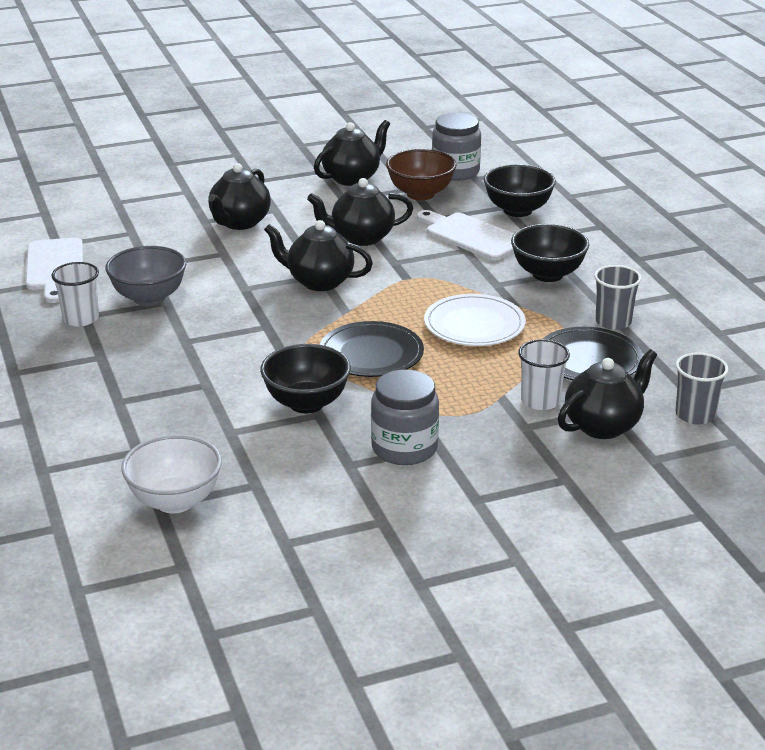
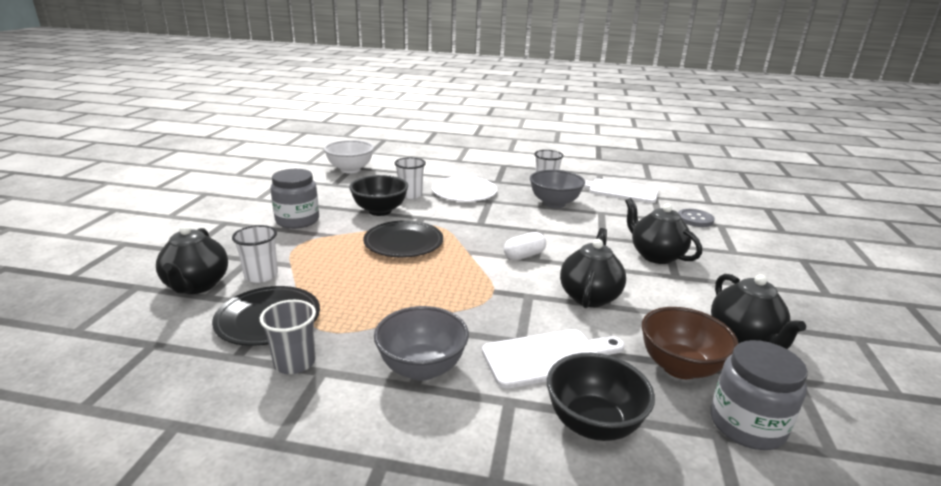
camera: 120 degrees right, 5 degrees down
(113, 215) = (695, 219): none -> grey button
(227, 403) = (410, 195): none -> white cup
(319, 282) = (524, 256): black teapot -> white capsule
(474, 325) = (387, 291): white plate -> white plate (464, 192)
(547, 274) = (422, 368): black bowl -> grey bowl
(695, 415) = (129, 330): grey cup -> none

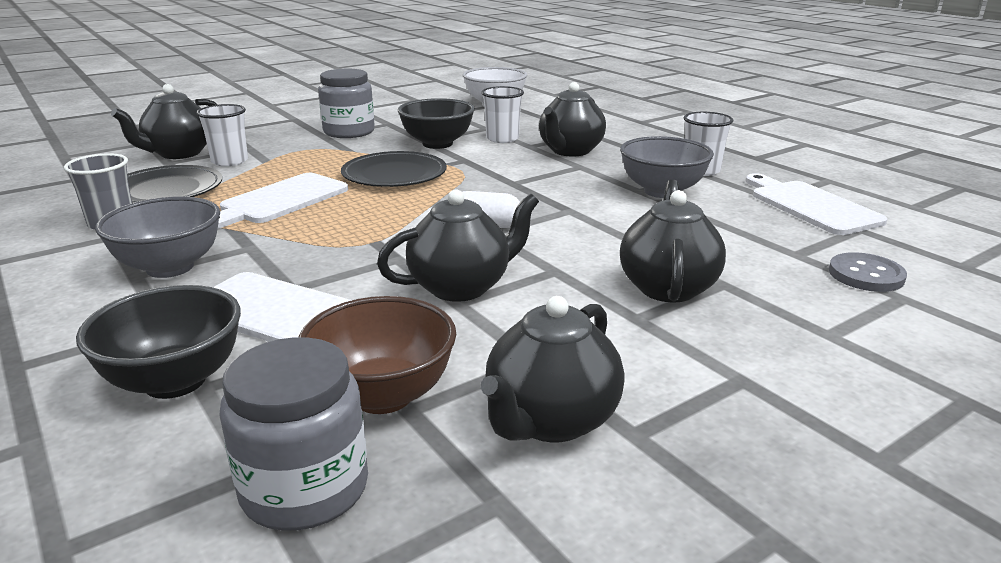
camera: 45 degrees right, 0 degrees up
(376, 289) = (280, 200): none -> white cutting board
(464, 192) = (570, 151): white plate -> black teapot

